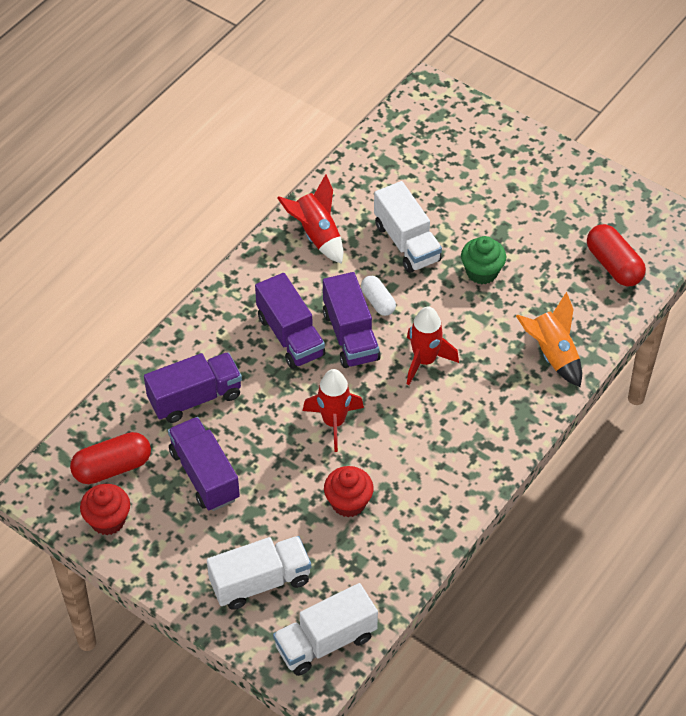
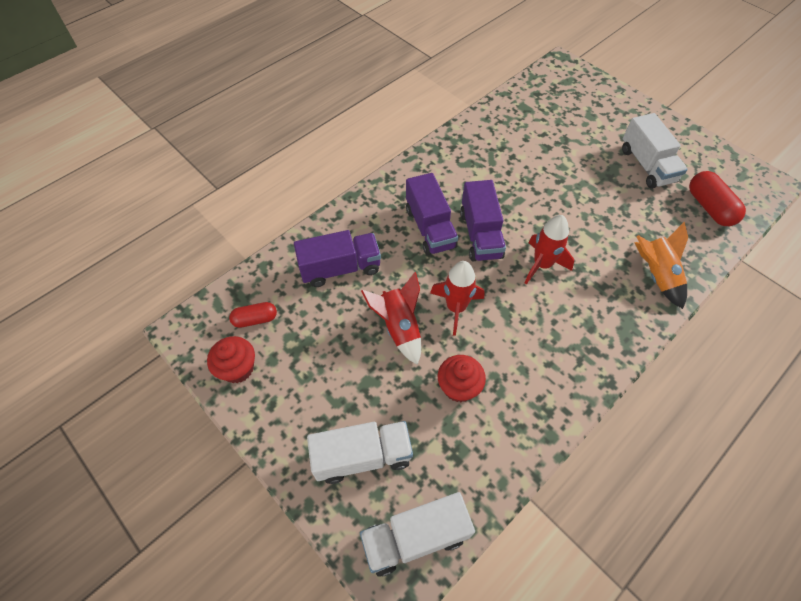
camera: 10 degrees right, 5 degrees up
(112, 467) = (255, 319): red capsule -> red capsule, size x0.63
(204, 475) = (333, 339): purple truck -> none
(317, 235) = (463, 153): red rocket -> red rocket (399, 327)
(378, 302) = (507, 210): white capsule -> none
(406, 243) = (535, 167): white truck -> white truck (647, 165)
(482, 272) = (596, 198): green cupcake -> none

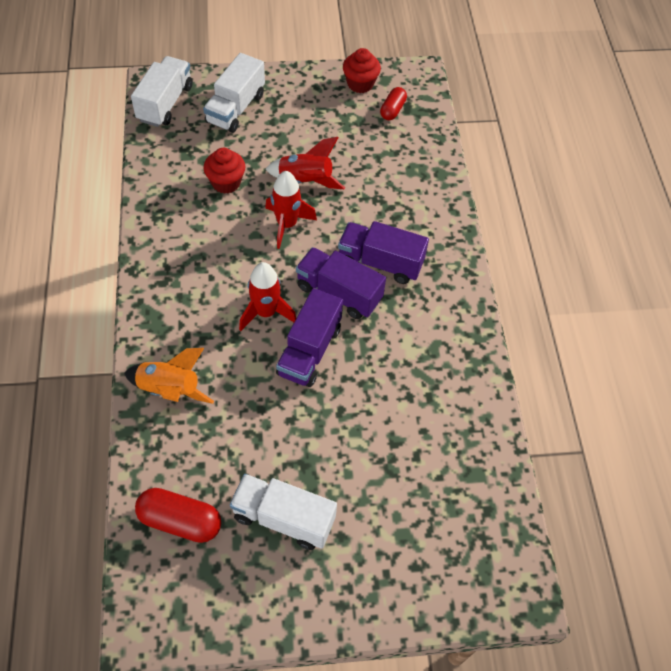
camera: 125 degrees right, 0 degrees up
(340, 268) = (393, 179): purple truck -> purple truck (309, 351)

